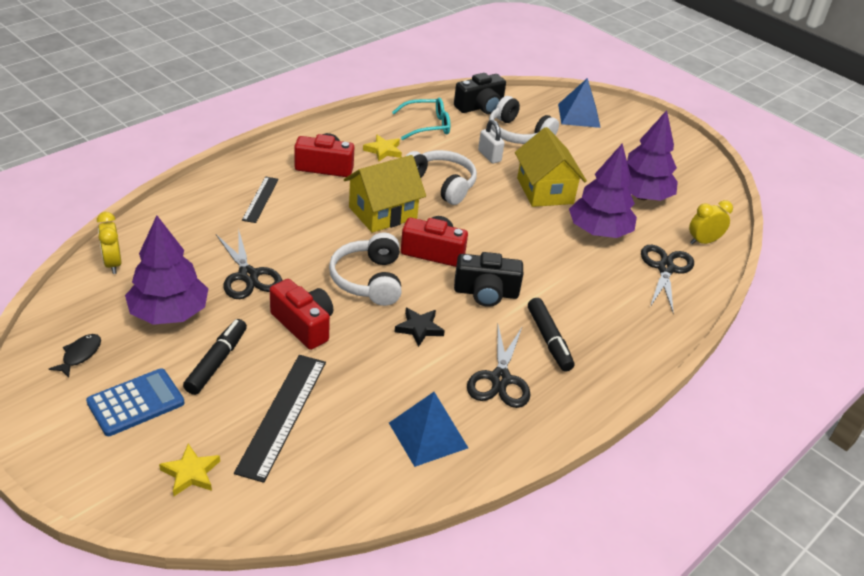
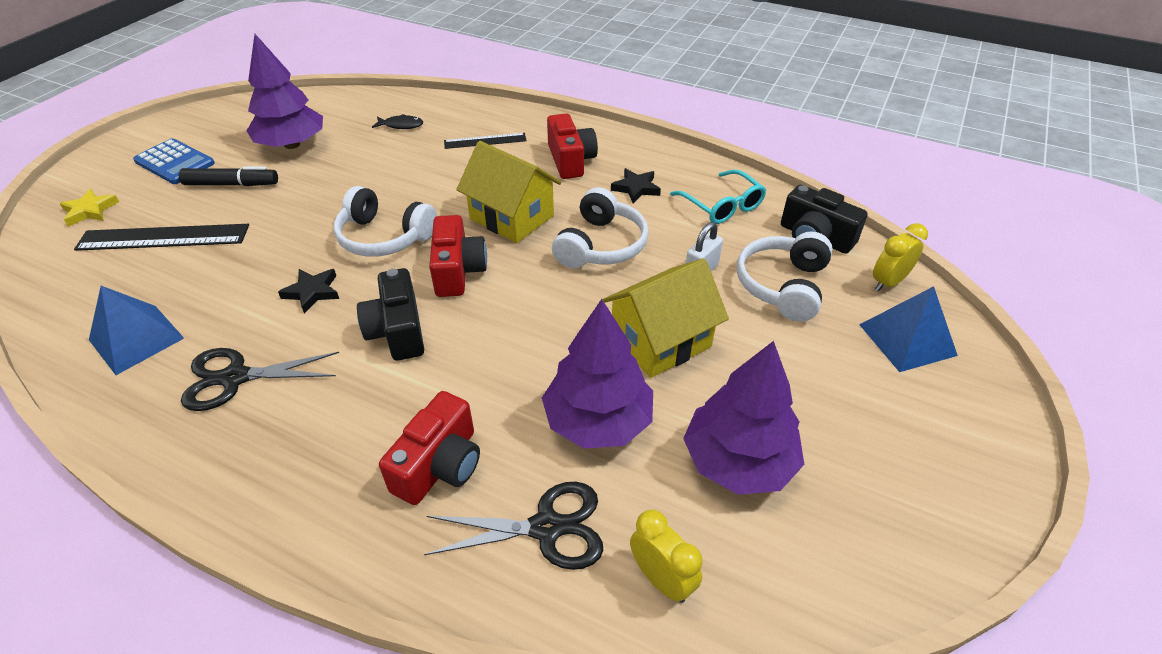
camera: 75 degrees right, 5 degrees up
(80, 355) = (229, 124): black fish -> black fish (401, 125)
(113, 264) = (349, 103): yellow clock -> yellow clock (888, 282)
(248, 275) = (360, 167): black scissors -> none
(303, 325) = (296, 216): red camera -> red camera (439, 465)
(368, 280) = (384, 237): white headphones -> white headphones turned 135 degrees counterclockwise
(383, 150) = (636, 188): yellow star -> black star
(549, 340) = (321, 410): black marker -> none

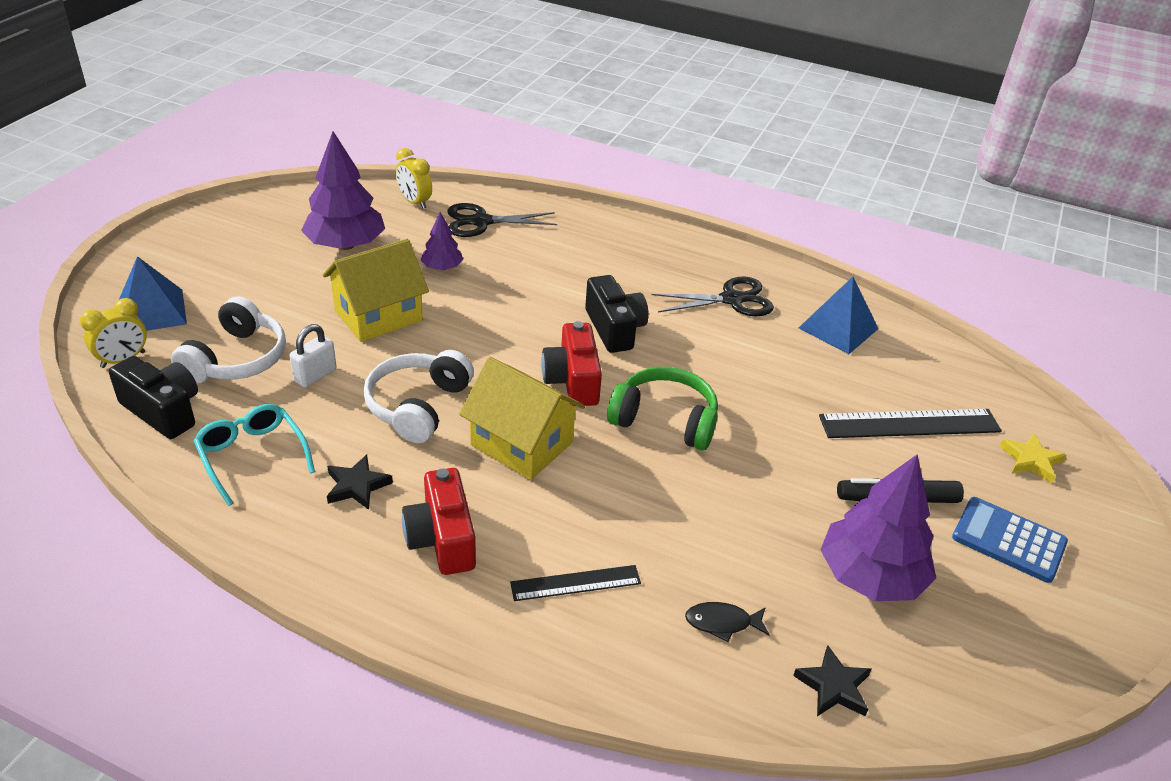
camera: 175 degrees right, 5 degrees down
(312, 292) = (710, 363): black star -> black star (833, 686)
(384, 237) = (665, 420): white headphones -> green headphones
(439, 465) = (555, 249): red camera -> none
(598, 420) = (442, 267): purple tree -> purple tree, size x0.51

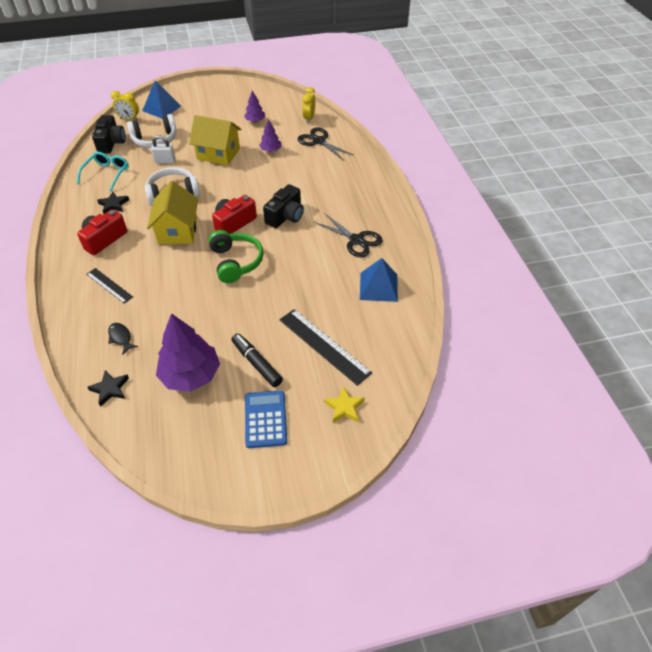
camera: 55 degrees right, 10 degrees up
(346, 245) = (255, 121): purple tree -> purple tree, size x0.51

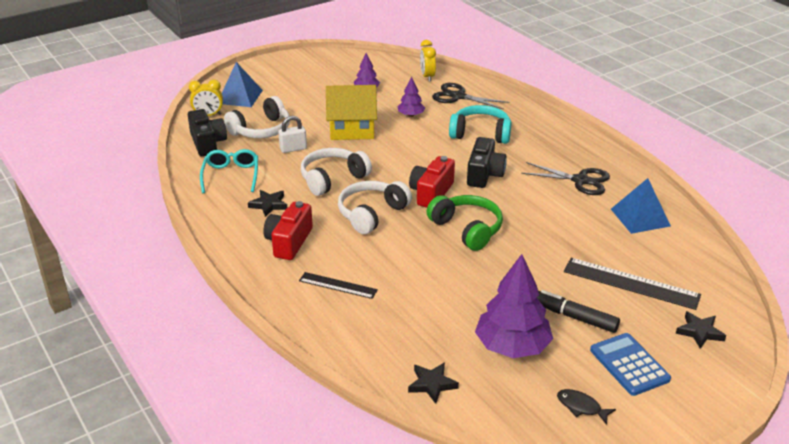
camera: 20 degrees left, 15 degrees down
(121, 338) = (399, 332): black fish -> black fish (581, 407)
(178, 230) = (371, 214): yellow house -> white headphones
(311, 179) = (480, 133): none -> turquoise headphones
(344, 407) = (699, 332): yellow star -> black star

